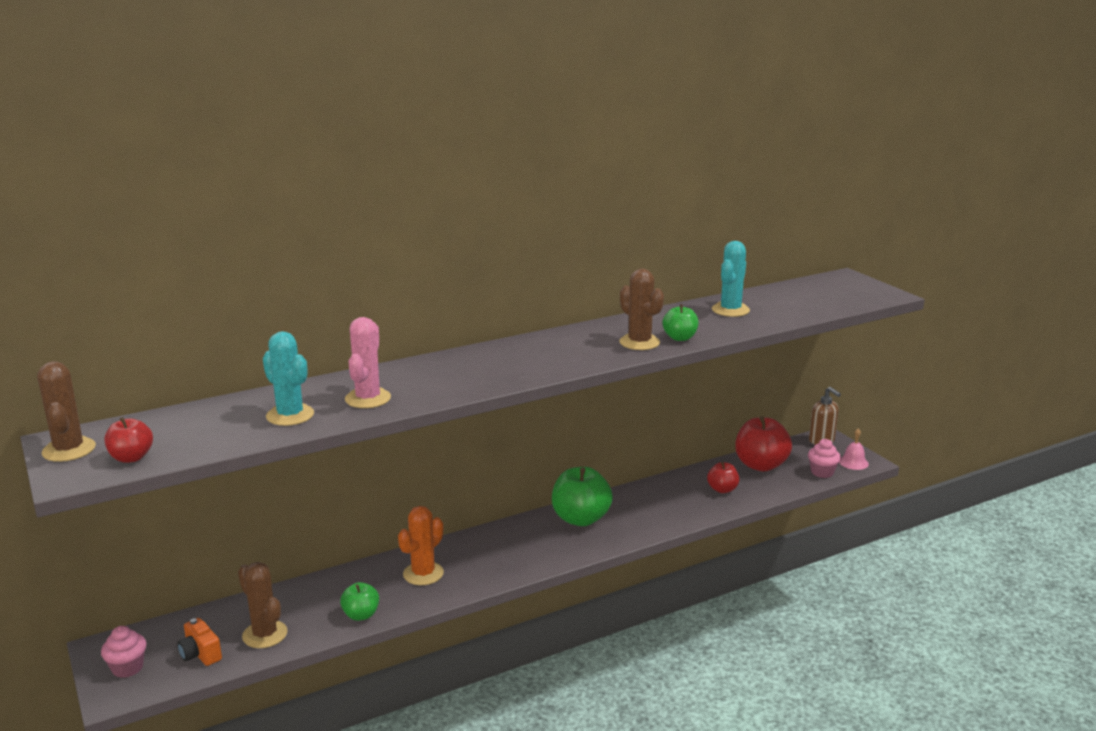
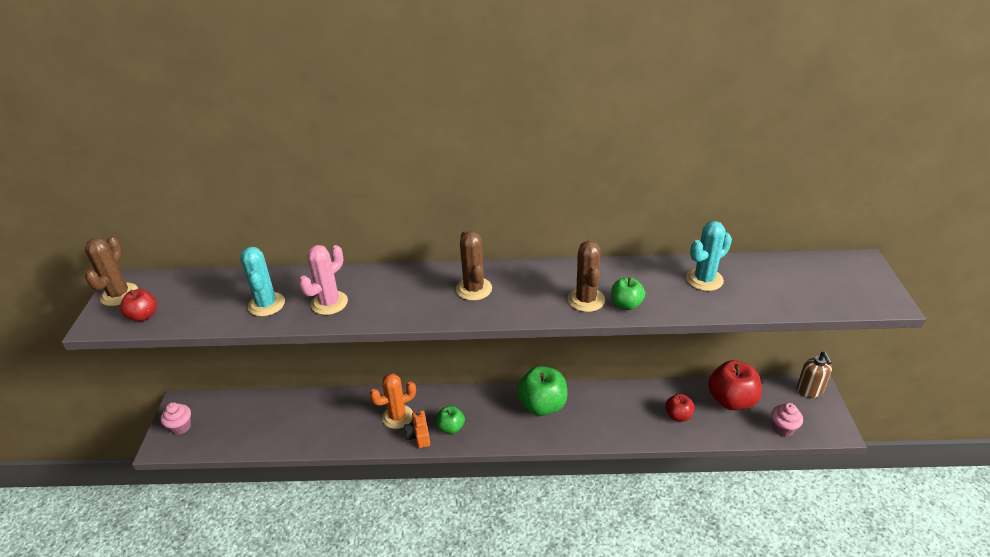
camera: 30 degrees right, 15 degrees up
(200, 654) = (224, 433): orange camera -> orange camera (419, 436)
(265, 634) = (269, 431): brown cactus -> brown cactus (474, 289)
(361, 615) = (334, 439): green apple -> green apple (451, 427)
(853, 462) = (822, 427): pink bell -> none

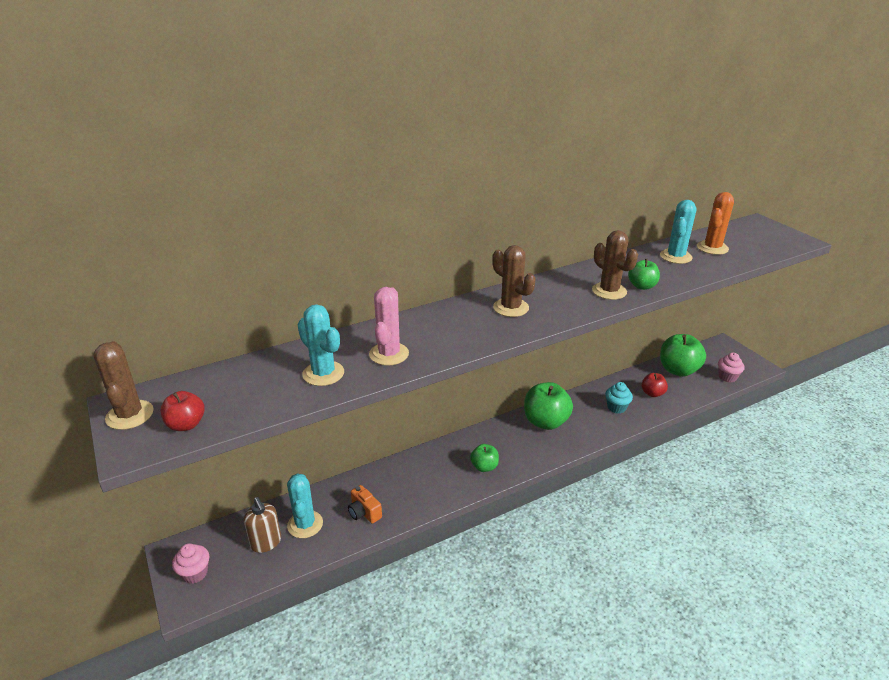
camera: 30 degrees left, 5 degrees down
(277, 420) = (305, 524): none -> turquoise cactus
(397, 417) = (427, 476): orange cactus -> orange cactus (712, 248)
(419, 436) = (461, 484): orange camera -> orange camera (364, 512)
(625, 417) = (616, 407): none -> turquoise cupcake
(731, 400) = (678, 370): red apple -> green apple
(809, 391) = (721, 347): brown soap dispenser -> brown soap dispenser (266, 542)

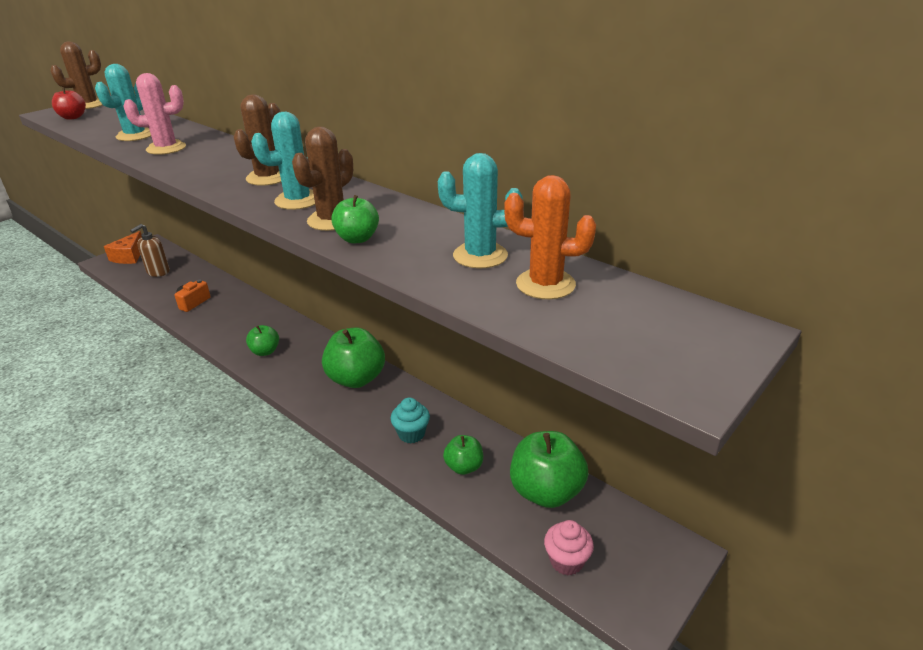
camera: 70 degrees right, 0 degrees up
(195, 573) = (129, 256): pink cupcake -> orange cheese
(305, 524) = (178, 281): turquoise cactus -> turquoise cactus (298, 200)
(652, 393) = (464, 467): red apple -> green apple

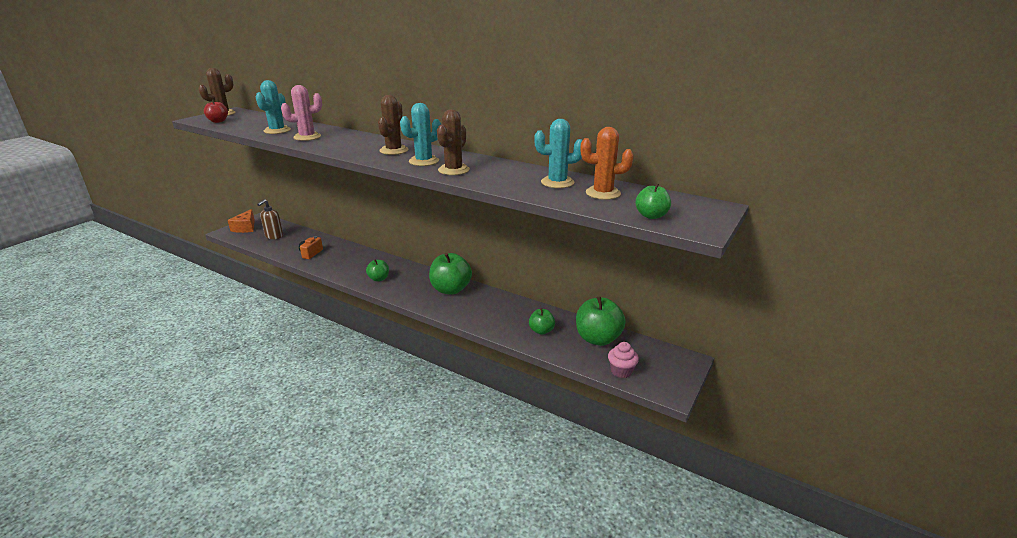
camera: 10 degrees left, 5 degrees down
(357, 239) = (476, 178): green apple -> green apple (651, 216)
(411, 434) = (500, 316): turquoise cupcake -> none

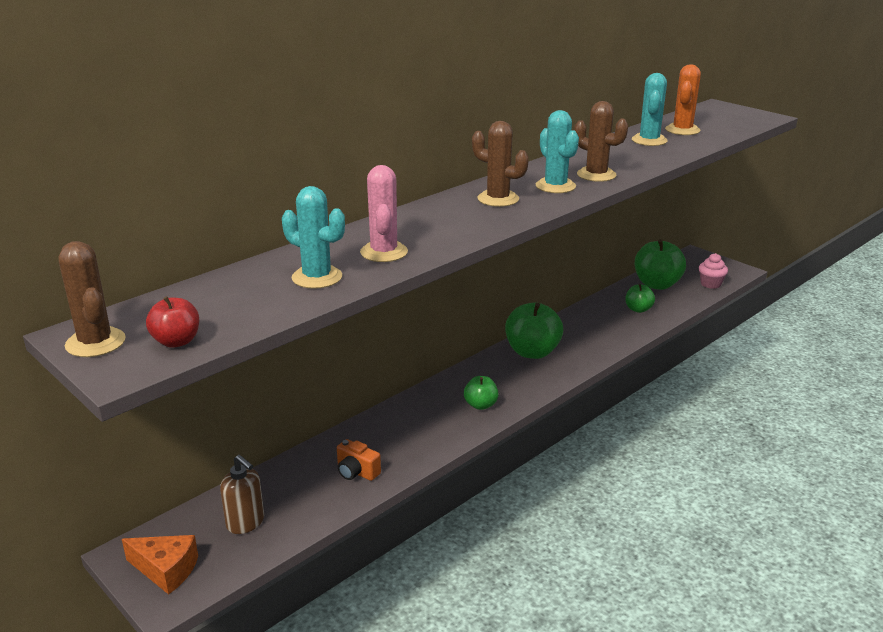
camera: 75 degrees left, 0 degrees up
(651, 216) = (739, 124): green apple -> none

